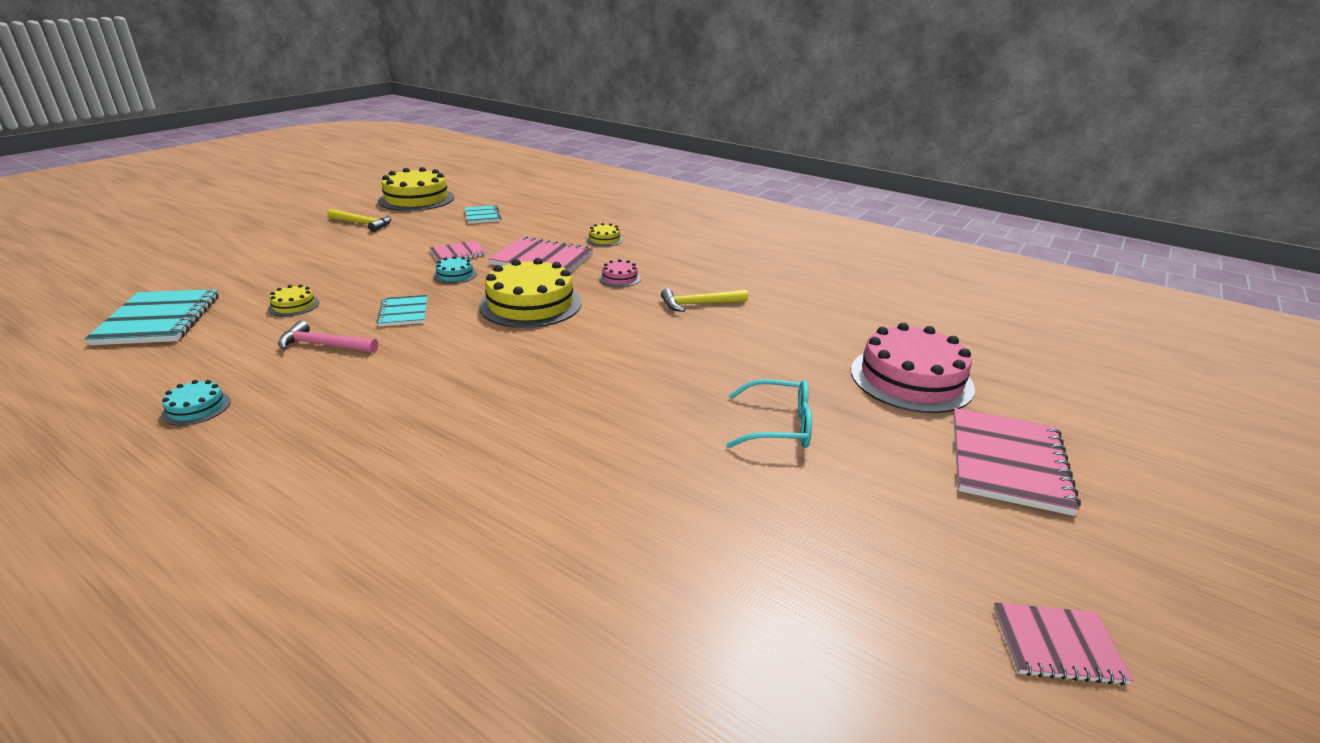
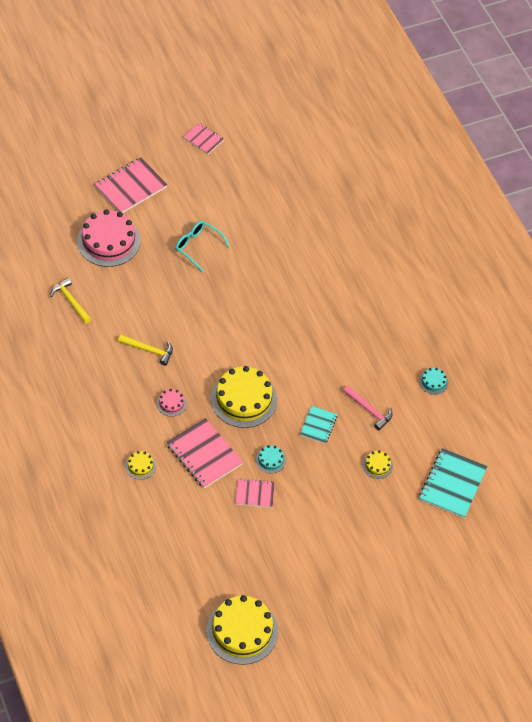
camera: 150 degrees left, 25 degrees up
(363, 224) = (304, 589): yellow hammer -> yellow hammer (71, 301)
(482, 216) = (205, 560): turquoise notebook -> none

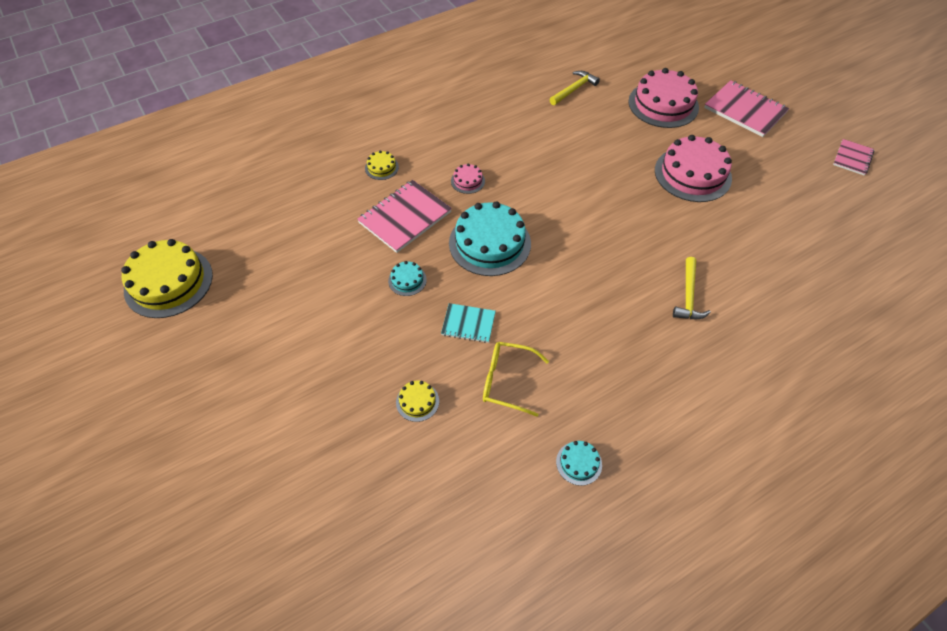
camera: 85 degrees right, 0 degrees up
(149, 350) = (533, 154): yellow hammer -> yellow hammer (688, 296)
(197, 246) = (692, 174): turquoise glasses -> pink cake
(243, 399) = (489, 243): yellow cake -> turquoise cake
(255, 494) = (357, 270): pink notebook -> none
(369, 410) = (506, 381): pink hammer -> yellow glasses
(452, 484) = (399, 510): turquoise notebook -> none

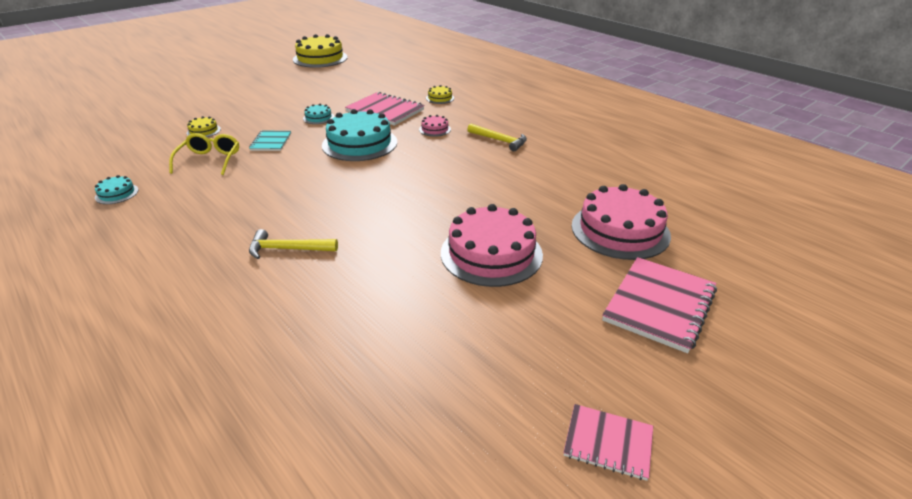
camera: 80 degrees right, 20 degrees down
(574, 89) = (604, 171): yellow hammer -> yellow hammer (499, 141)

